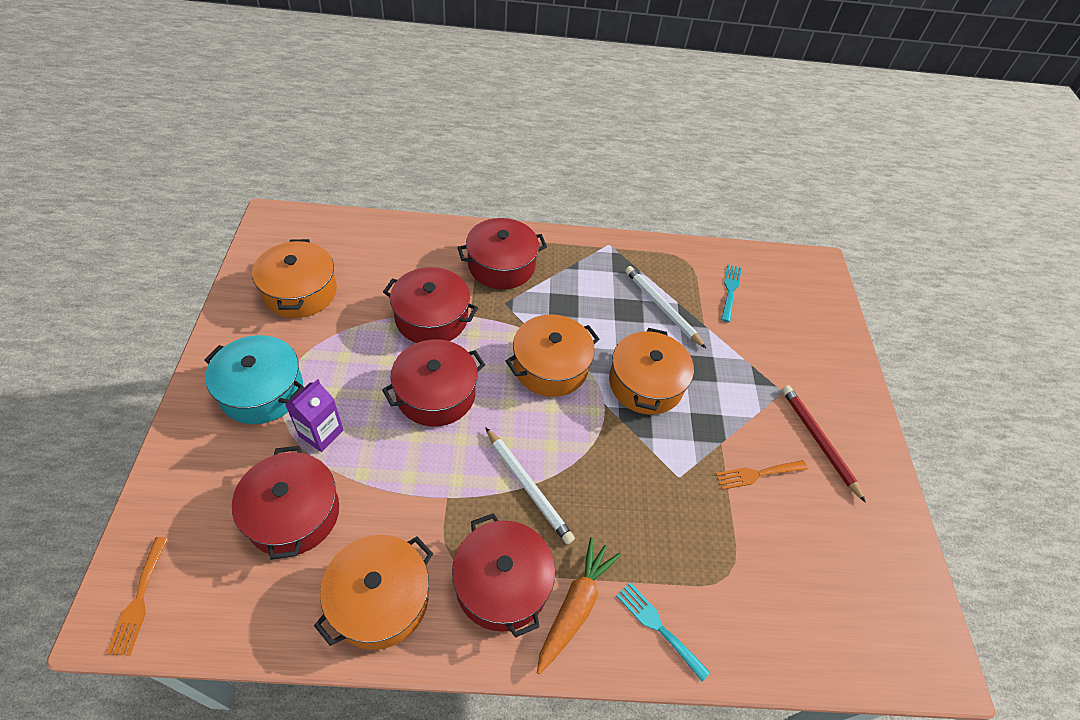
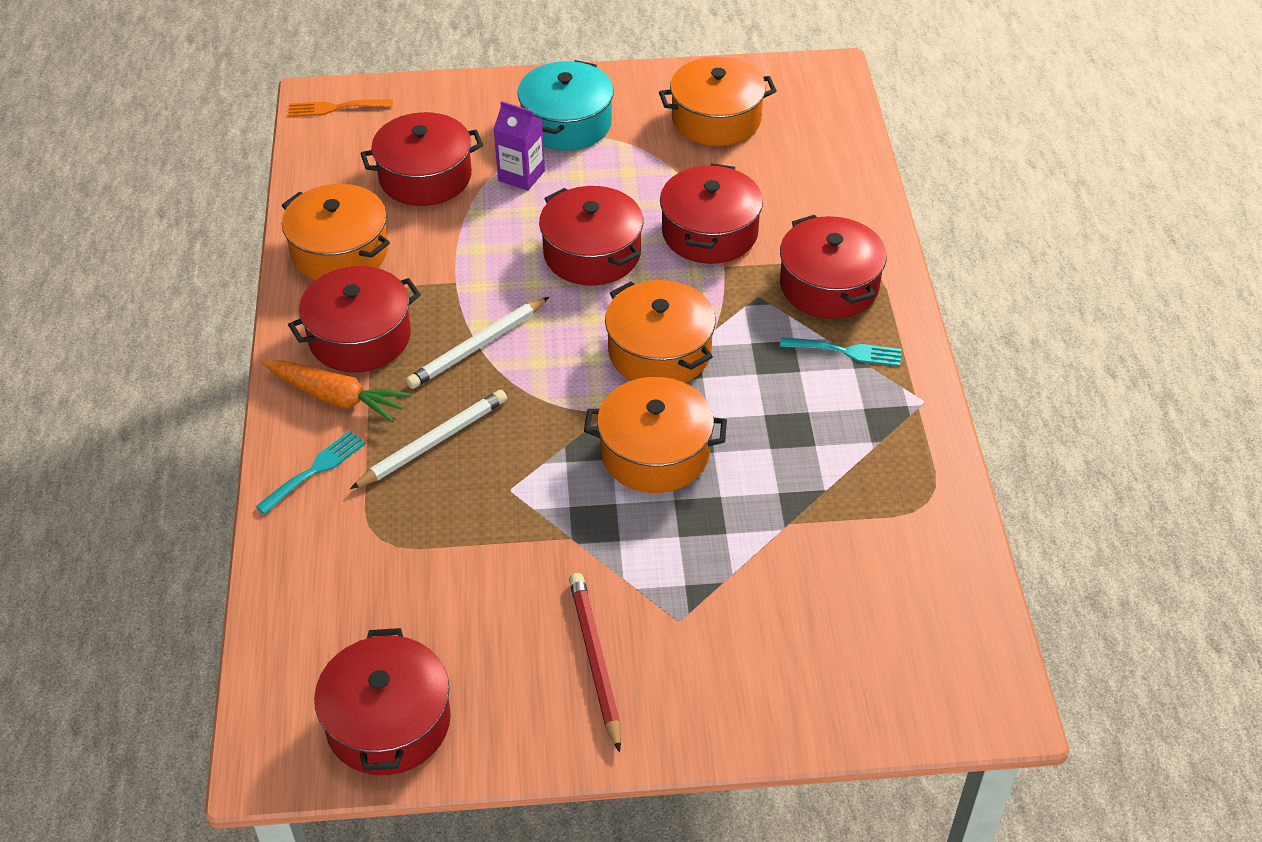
camera: 90 degrees right, 5 degrees down
(662, 307) = (808, 470): white pencil -> white pencil (433, 442)
(730, 290) = (879, 561): turquoise fork -> turquoise fork (847, 351)
(757, 474) = (526, 577): orange fork -> none
(818, 441) = (595, 660): red pencil -> red pencil turned 75 degrees counterclockwise
(889, 575) = (388, 722): none -> red pot

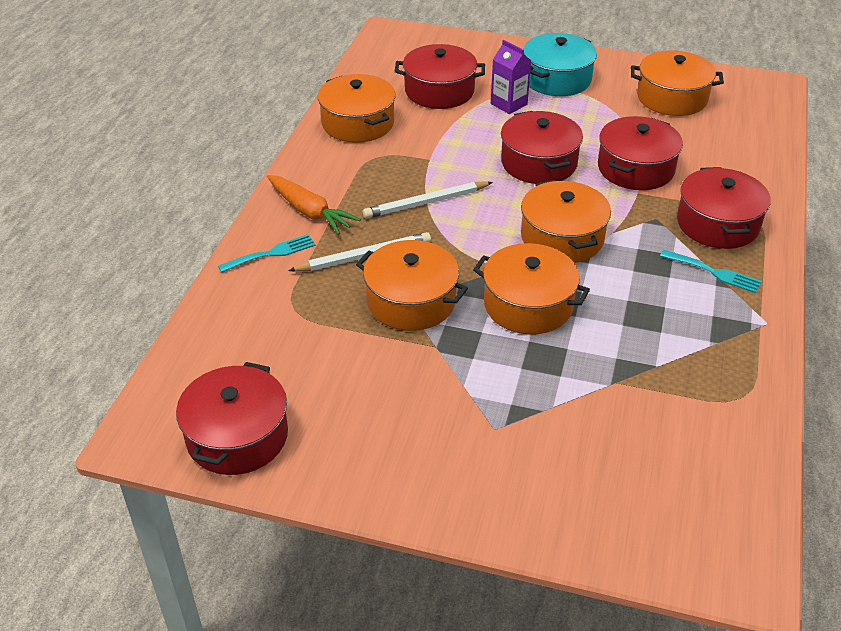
camera: 20 degrees right, 5 degrees down
(335, 108) = (397, 39): orange fork -> none
(360, 337) = (345, 178): red pot -> none
(517, 486) = (411, 301): none -> orange pot
(595, 660) = (415, 438): red pencil -> none

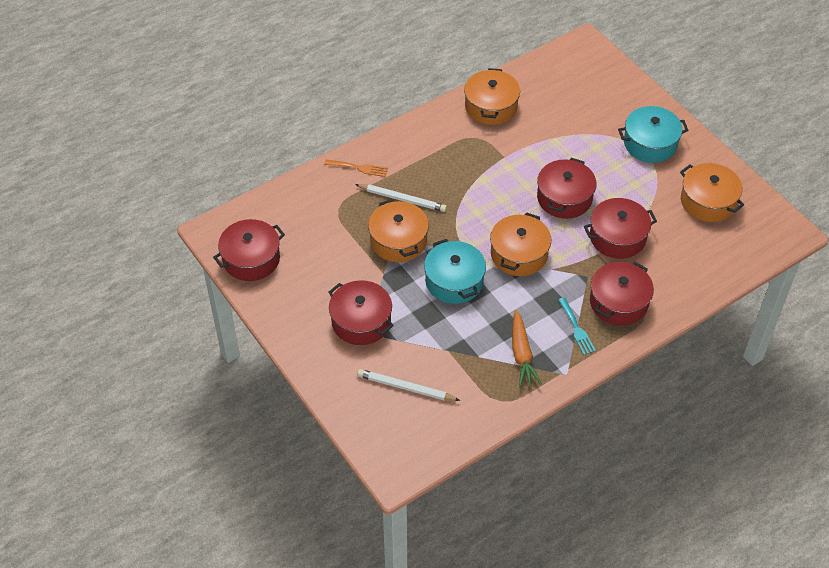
camera: 40 degrees right, 10 degrees up
(272, 253) = (359, 168): turquoise fork -> orange fork
(309, 212) = (403, 153): orange carrot -> orange carrot (522, 354)
(426, 203) = (470, 185): white pencil -> white pencil (405, 387)
(439, 91) = (565, 110): red pot -> red pot (361, 321)
(509, 104) = (596, 145): purple carton -> none
(528, 305) = (454, 281): orange pot -> turquoise pot

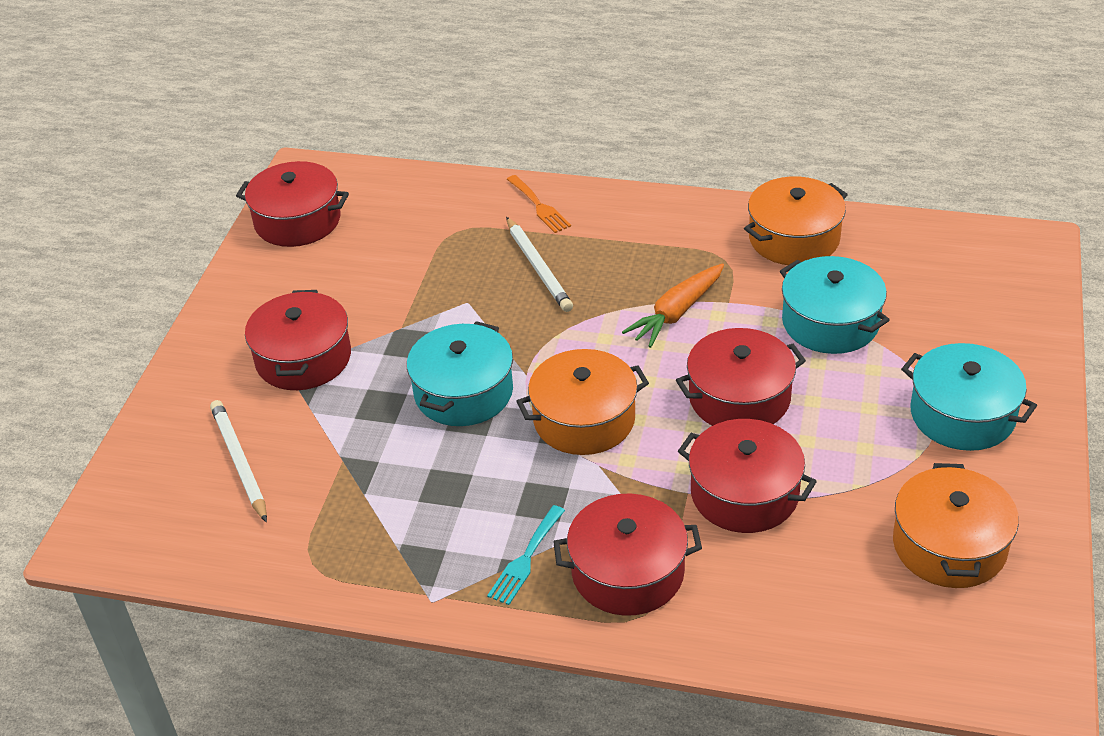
camera: 50 degrees right, 10 degrees down
(398, 241) = (468, 306): orange pot -> none
(522, 354) = (415, 533): orange carrot -> orange carrot (677, 313)
(555, 137) = (830, 322): none -> turquoise pot

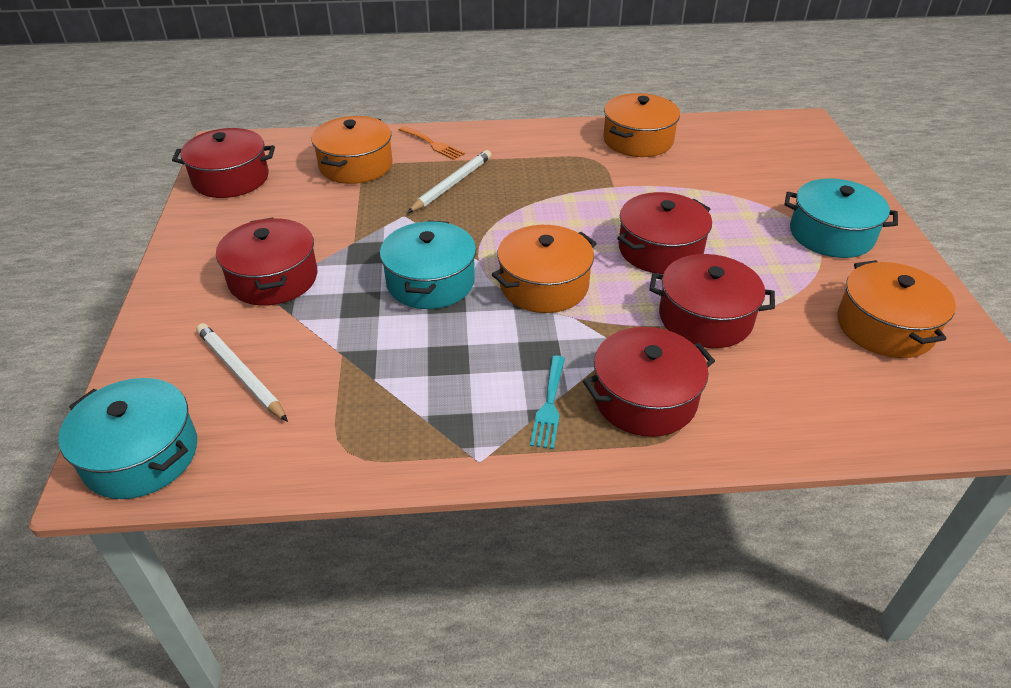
camera: 20 degrees left, 0 degrees up
(439, 223) = (356, 165): none -> orange pot
(538, 268) = (452, 184): white pencil -> white pencil turned 105 degrees counterclockwise
(677, 313) = (578, 199): orange carrot -> none
(830, 322) = (697, 189): turquoise pot -> turquoise pot (141, 455)

